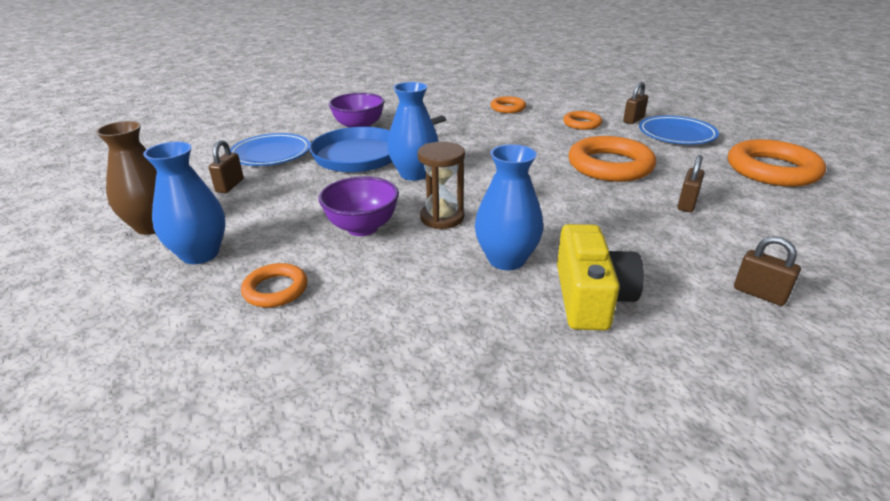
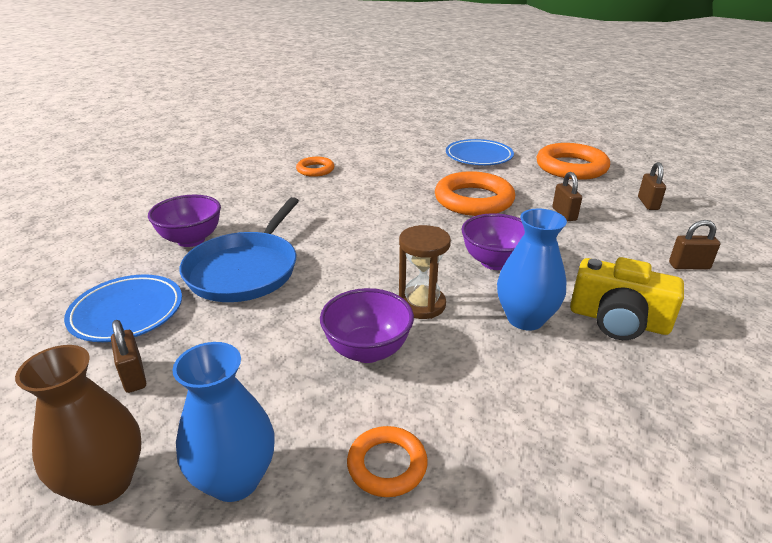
camera: 40 degrees left, 0 degrees up
(414, 174) = (330, 271): blue vase -> none
(549, 214) = (495, 262): none -> purple bowl
(582, 124) = (399, 167): orange ring -> none
(590, 297) = (618, 320): yellow camera -> yellow camera turned 150 degrees clockwise
(633, 120) = (432, 152): brown padlock -> brown padlock (648, 203)

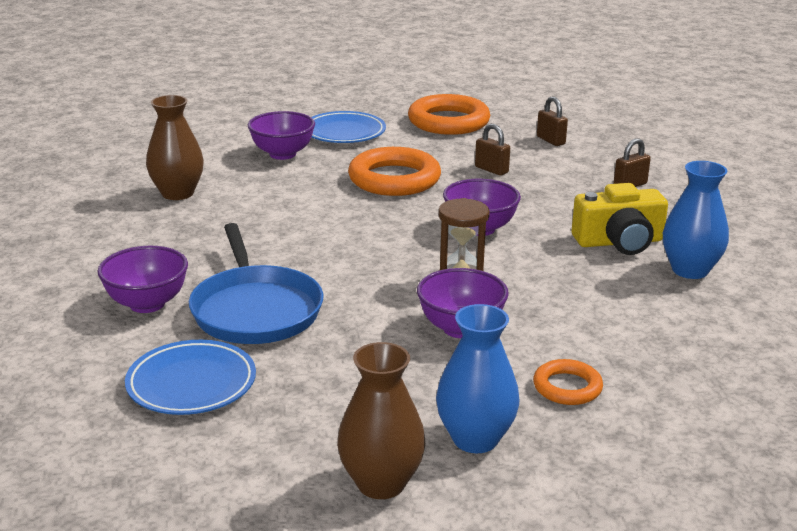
camera: 35 degrees left, 5 degrees down
(133, 376) = (286, 421): brown padlock -> none
(315, 170) = (177, 193): orange ring -> brown vase
(416, 161) = (282, 154): none -> purple bowl
(525, 319) = (553, 264): blue vase -> blue vase (690, 270)

